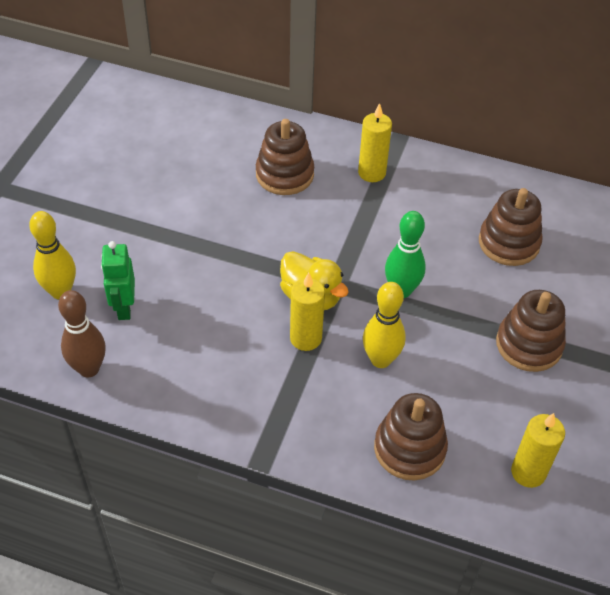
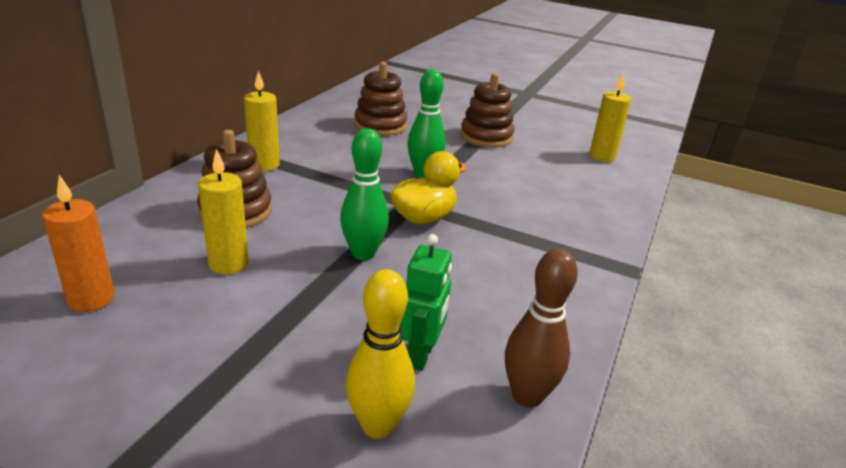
camera: 85 degrees left, 20 degrees down
(124, 308) = (421, 355): green robot -> green robot turned 75 degrees counterclockwise
(159, 138) = (91, 299): none -> orange candle
(241, 261) = (363, 254): none -> green bowling pin
(305, 338) = (477, 227): yellow candle -> yellow candle (228, 264)
(380, 359) = (503, 194): yellow bowling pin -> none
(409, 448) = (594, 195): brown stacking toy -> none

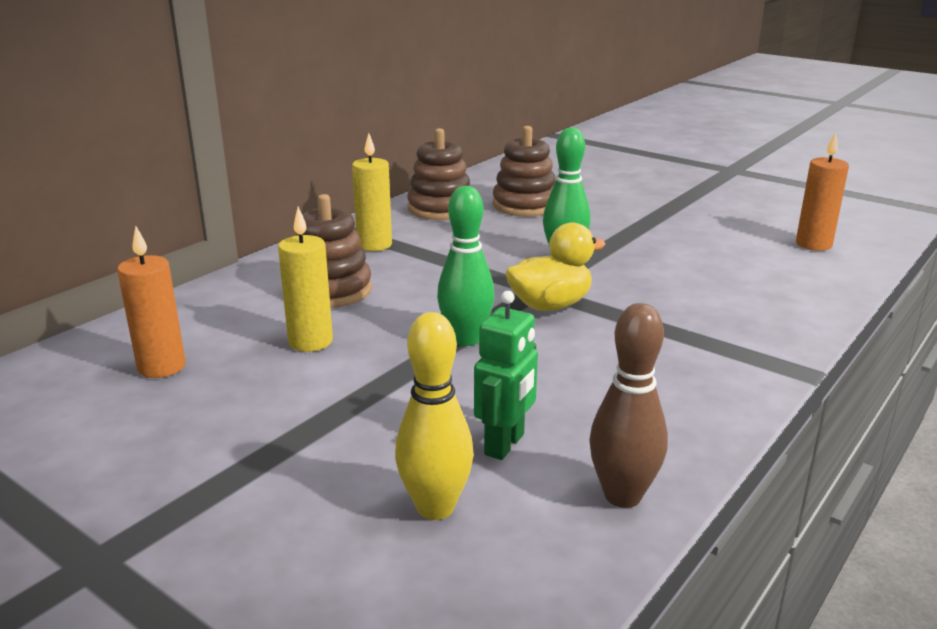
camera: 15 degrees right, 5 degrees down
(486, 137) = (659, 219): brown stacking toy -> brown stacking toy (440, 209)
(602, 156) = (813, 244): yellow candle -> orange candle

